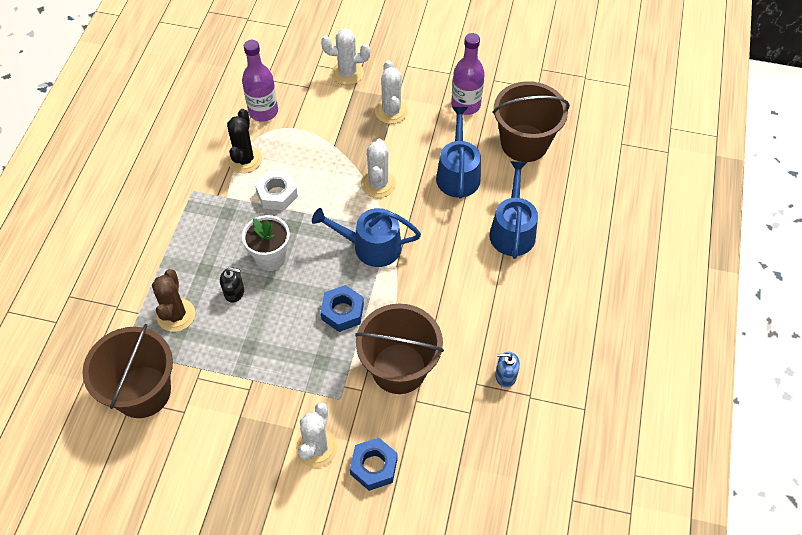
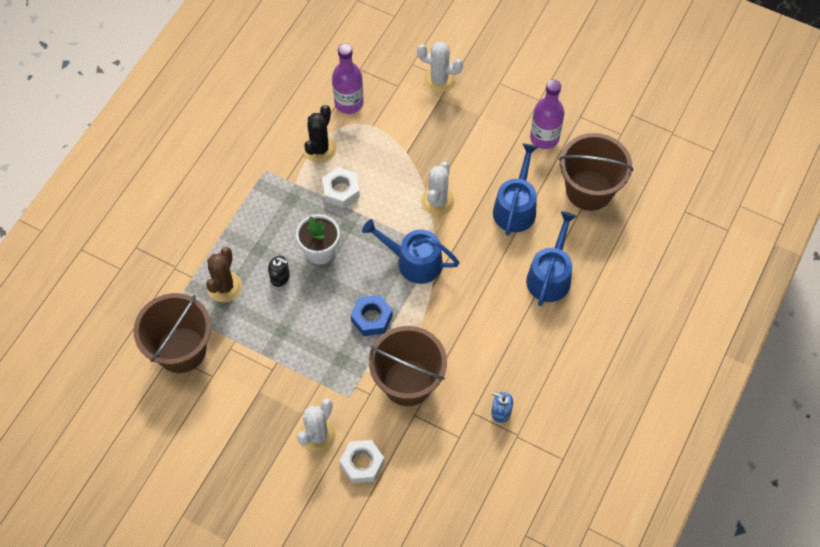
camera: 15 degrees right, 5 degrees up
(374, 466) = (362, 463): blue nut -> white nut
(391, 111) = (470, 129): white cactus -> none

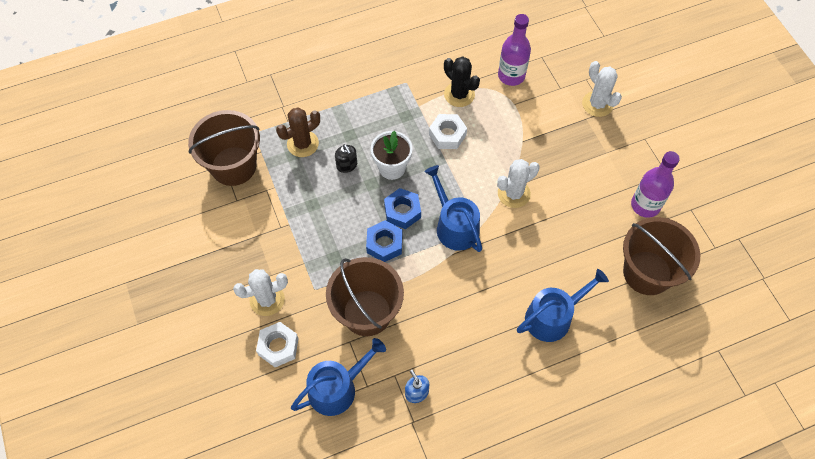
camera: 40 degrees right, 0 degrees up
(320, 149) = (459, 94): black cactus -> black cactus turned 75 degrees clockwise
(362, 281) = (402, 211): none -> blue nut
(515, 207) = (572, 242): blue watering can -> blue watering can (337, 388)

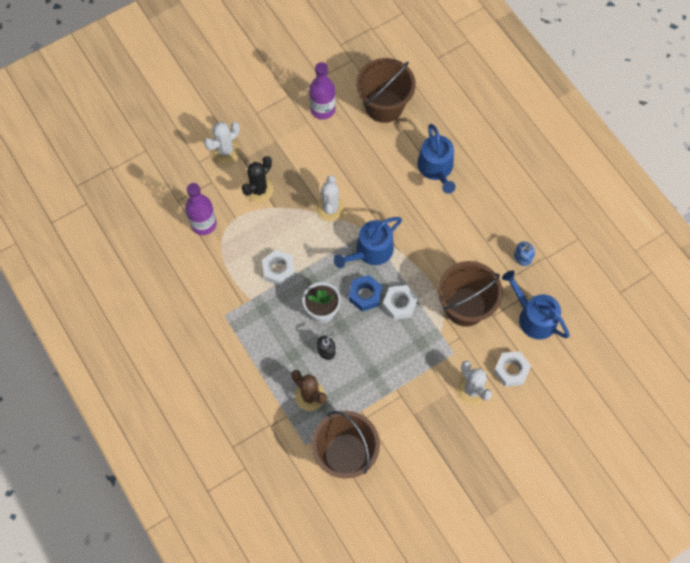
camera: 100 degrees left, 5 degrees up
(384, 244) = (399, 304): blue nut -> white nut
(459, 94) = (231, 266): black cactus -> black cactus (259, 190)
(513, 194) = (330, 208): white cactus -> white cactus turned 45 degrees clockwise
(553, 316) = (436, 168): blue watering can -> blue watering can turned 150 degrees counterclockwise

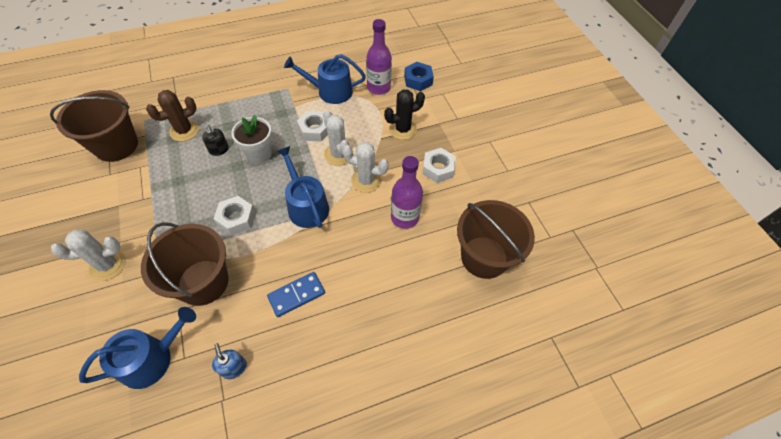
camera: 100 degrees right, 10 degrees down
(225, 151) = (450, 112): white cactus -> white cactus (338, 154)
(259, 190) = (402, 129): black cactus -> black cactus turned 75 degrees counterclockwise
(323, 109) = (486, 196): purple bottle -> purple bottle (405, 217)
(365, 295) = (260, 191): blue nut -> blue nut (418, 80)
(436, 168) = (387, 295): blue watering can -> blue watering can (330, 91)
(455, 233) = (296, 295): none -> blue domino
(511, 370) = (104, 312): white nut -> white nut (438, 169)

